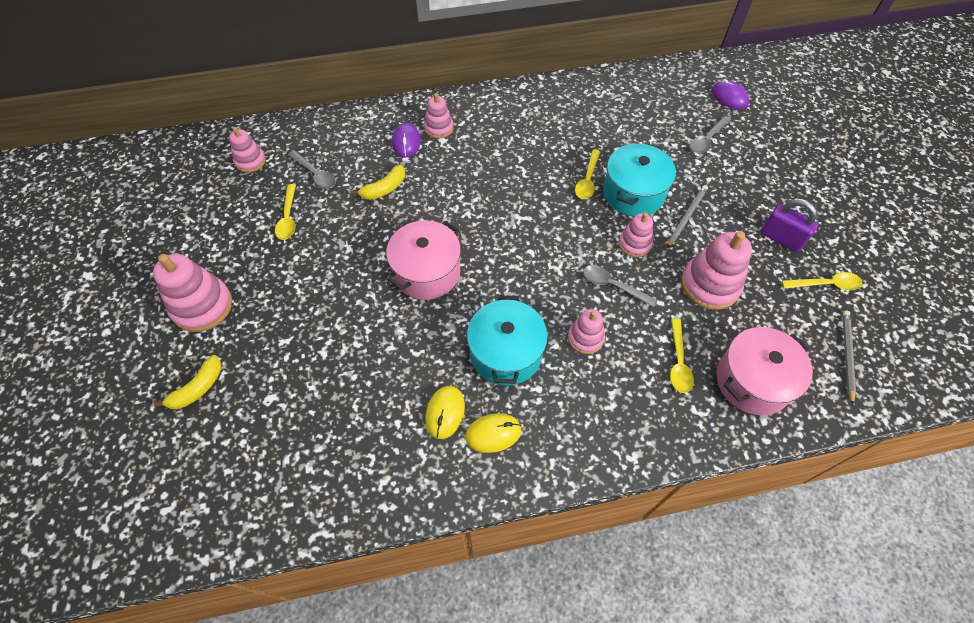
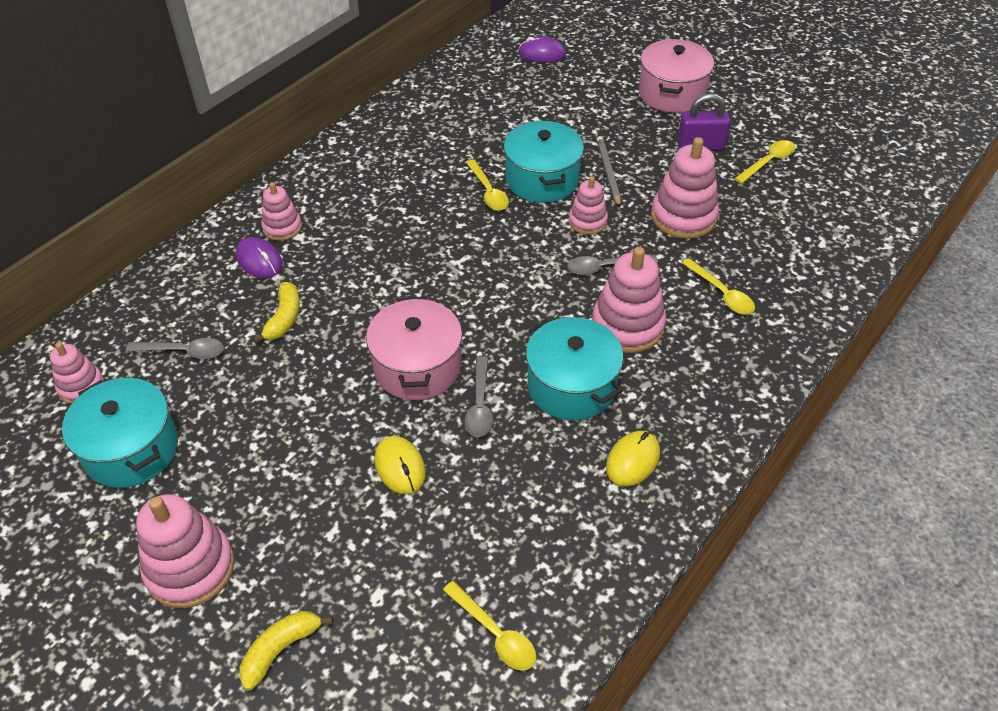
camera: 40 degrees left, 10 degrees down
(198, 388) = (280, 649): yellow banana -> yellow banana turned 135 degrees counterclockwise
(239, 216) = (131, 449): none -> turquoise pot
(288, 218) = (199, 414): yellow spoon -> yellow spoon (495, 634)
(445, 412) = (570, 475): yellow mouse -> yellow mouse (400, 467)
(585, 338) = (627, 325): pink stacking toy -> pink stacking toy, size x1.70
(707, 139) = (559, 99): grey spoon -> grey spoon (479, 405)
(752, 381) = (790, 270): pink pot -> pink pot (672, 93)
(847, 355) = (835, 206): grey pencil -> none

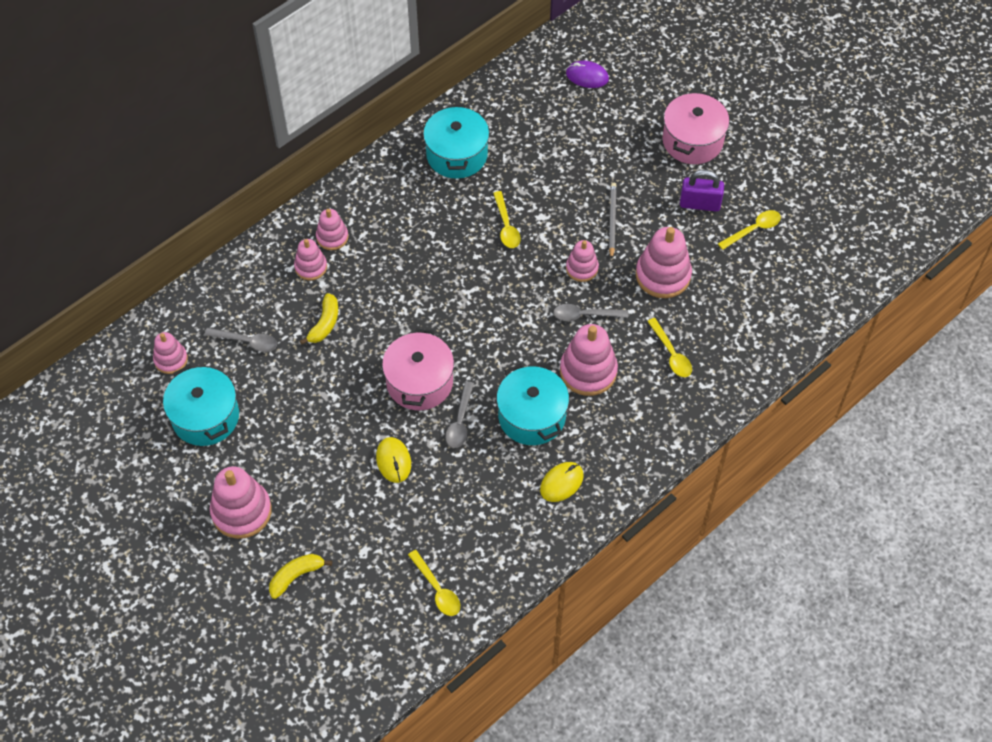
camera: 10 degrees right, 10 degrees up
(259, 260) = (311, 267): purple mouse -> pink stacking toy
(542, 179) = (554, 220): turquoise pot -> turquoise pot (457, 155)

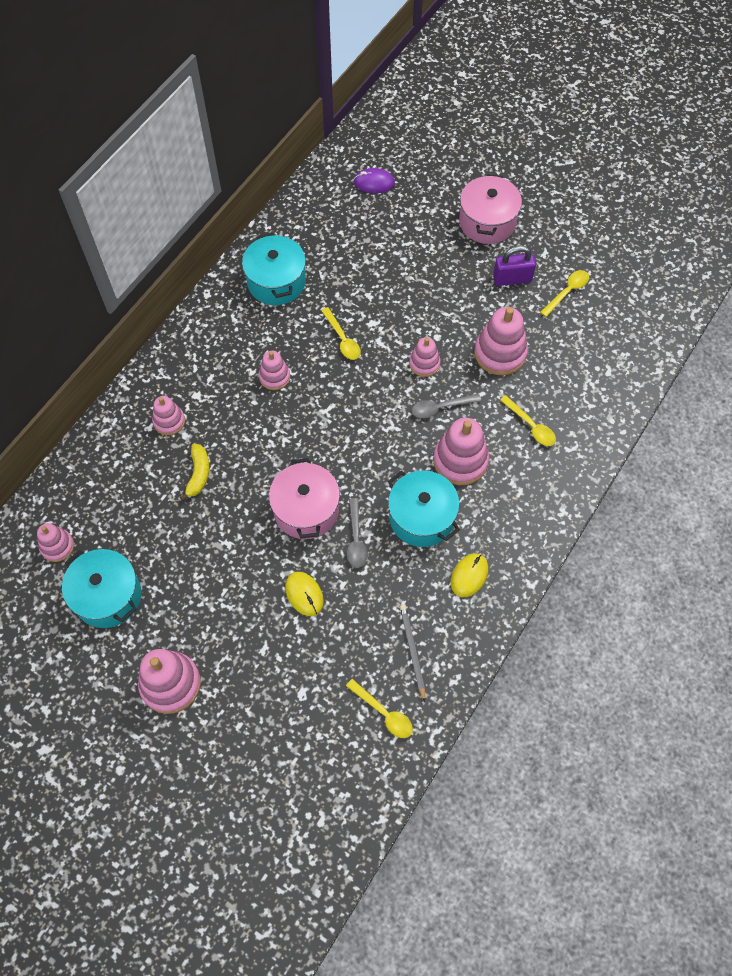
camera: 15 degrees left, 5 degrees up
(247, 342) = (128, 510): grey spoon -> none
(296, 576) = (243, 736): yellow banana -> none
(332, 237) = (181, 387): pink stacking toy -> pink stacking toy (274, 377)
(612, 220) = (438, 312): grey pencil -> grey pencil (412, 651)

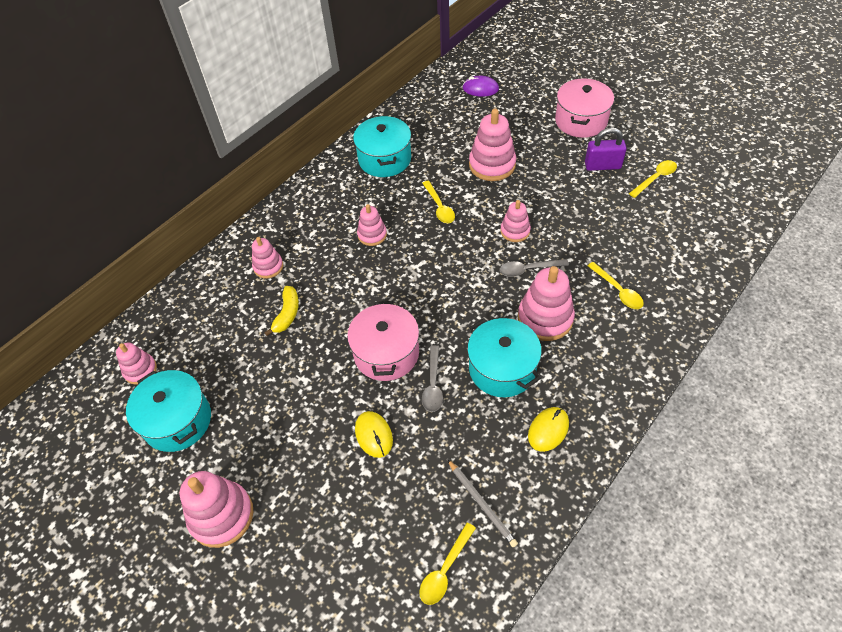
camera: 10 degrees right, 10 degrees down
(384, 713) = (444, 570): yellow spoon -> yellow spoon turned 75 degrees clockwise
(412, 651) = (482, 504): grey pencil -> grey pencil turned 150 degrees clockwise
(500, 353) = (589, 226): pink stacking toy -> pink stacking toy (492, 165)

